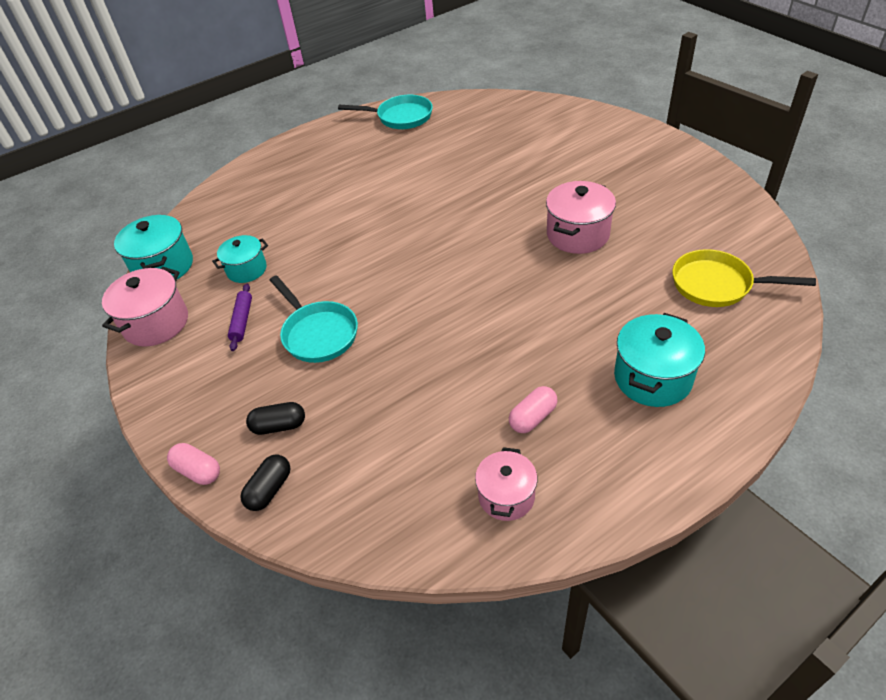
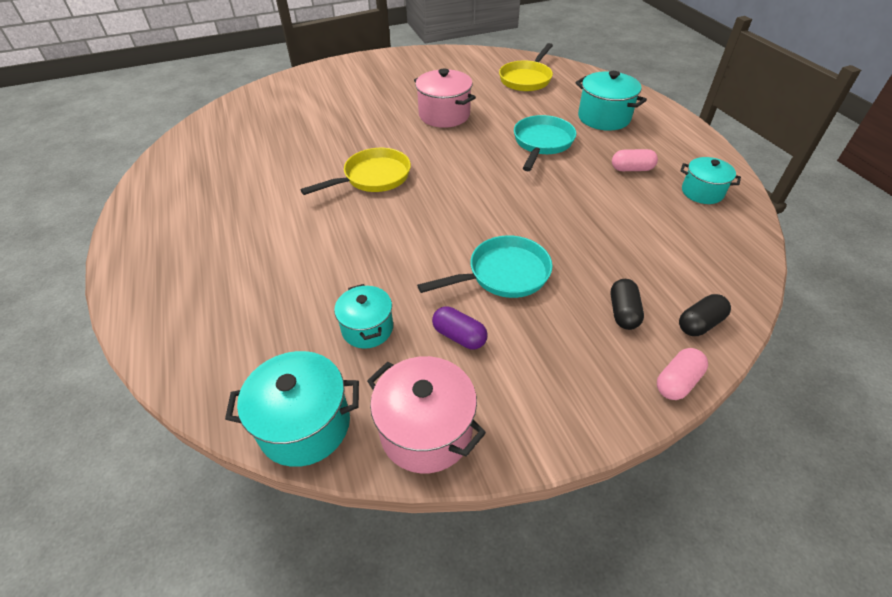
camera: 80 degrees left, 0 degrees up
(242, 321) = (459, 336): purple rolling pin -> purple capsule
(269, 489) = (699, 323): black capsule -> black capsule turned 75 degrees counterclockwise
(401, 117) = (172, 176): turquoise pan -> turquoise pan (542, 143)
(437, 218) = (373, 177): none -> yellow pan
(506, 496) = (702, 192): pink pot -> turquoise pot
(533, 417) = (632, 169): pink capsule -> pink capsule turned 60 degrees counterclockwise

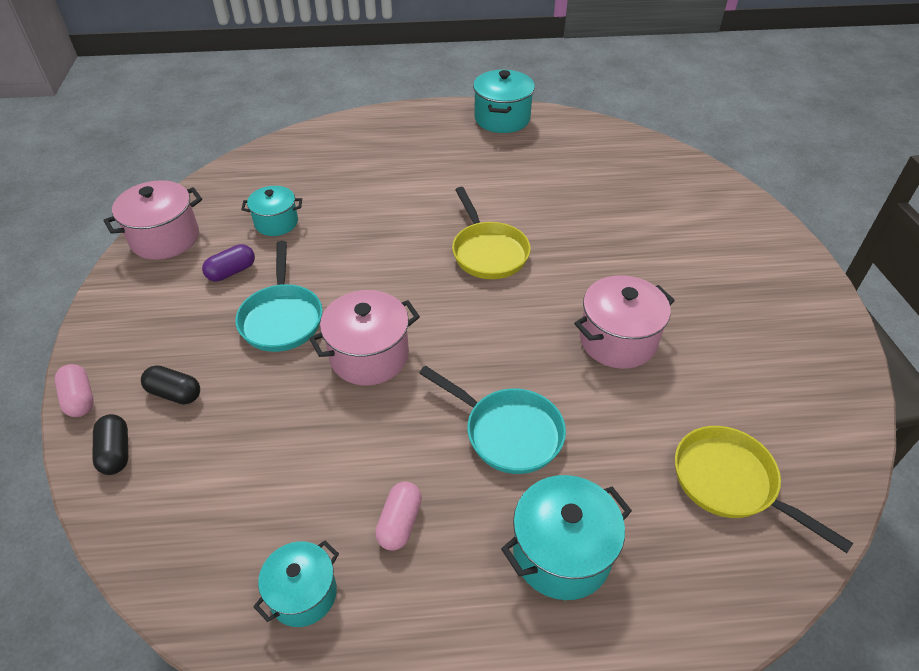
camera: 105 degrees right, 0 degrees up
(305, 425) = (214, 187): turquoise pot -> turquoise pot (502, 119)
(516, 212) = (369, 356): none -> pink pot

